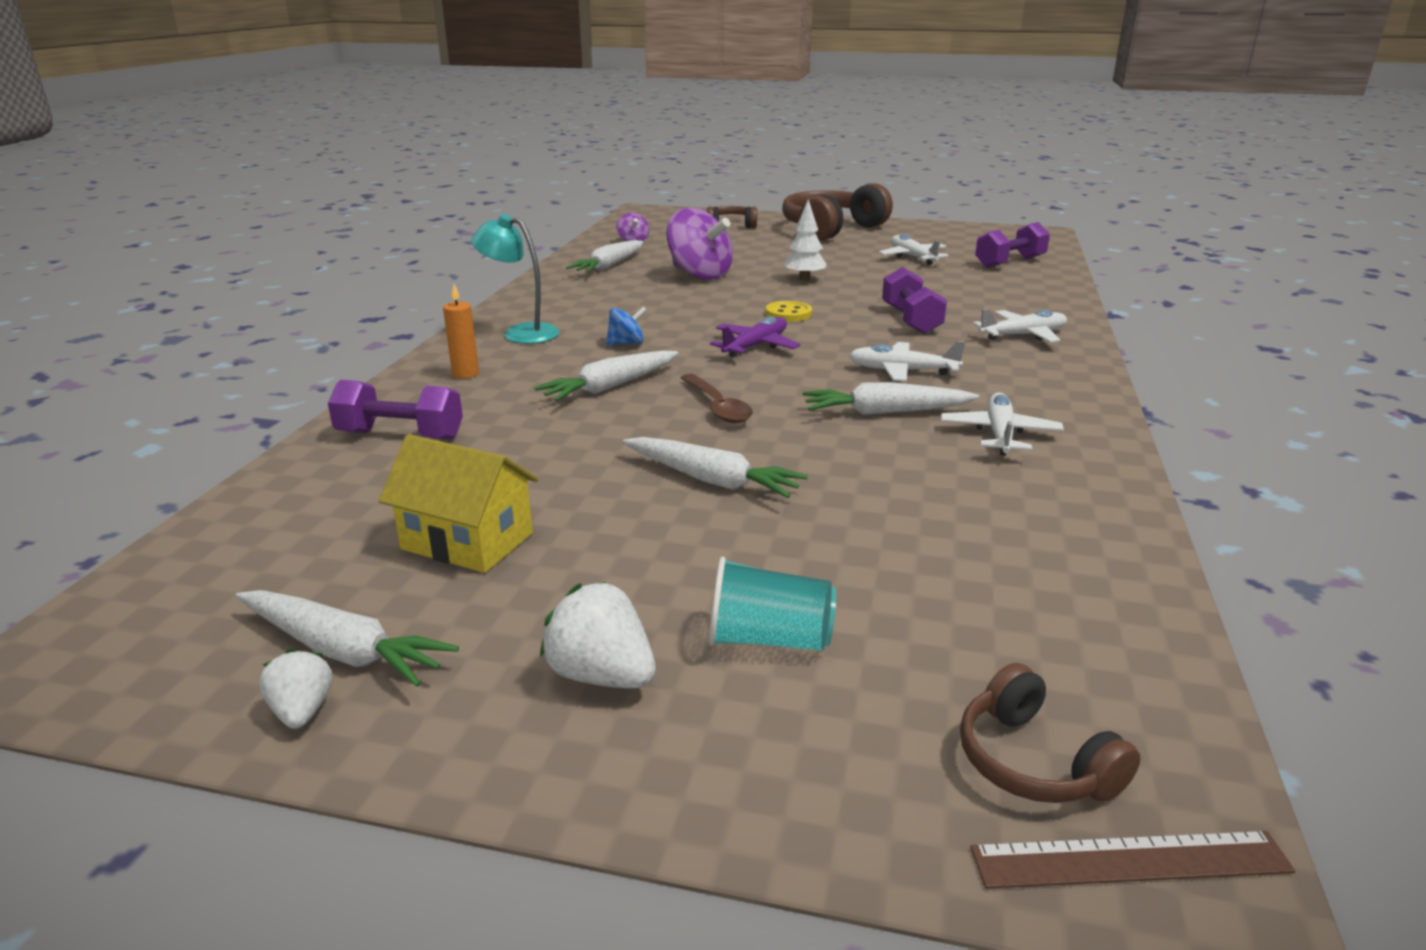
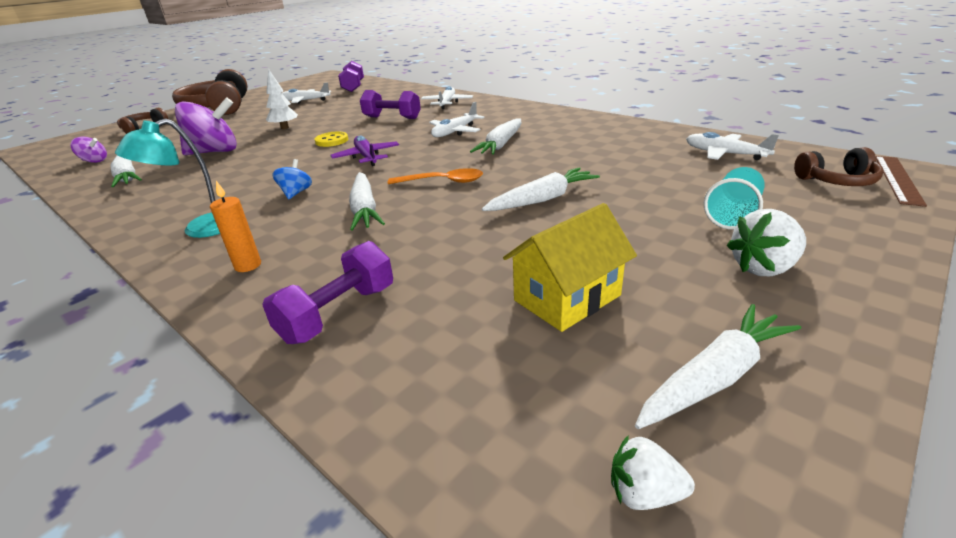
camera: 60 degrees left, 5 degrees up
(302, 711) = (804, 406): white strawberry -> white strawberry (644, 493)
(717, 407) = (442, 182): brown spoon -> orange spoon
(999, 434) = (551, 129): white plane -> white plane (724, 154)

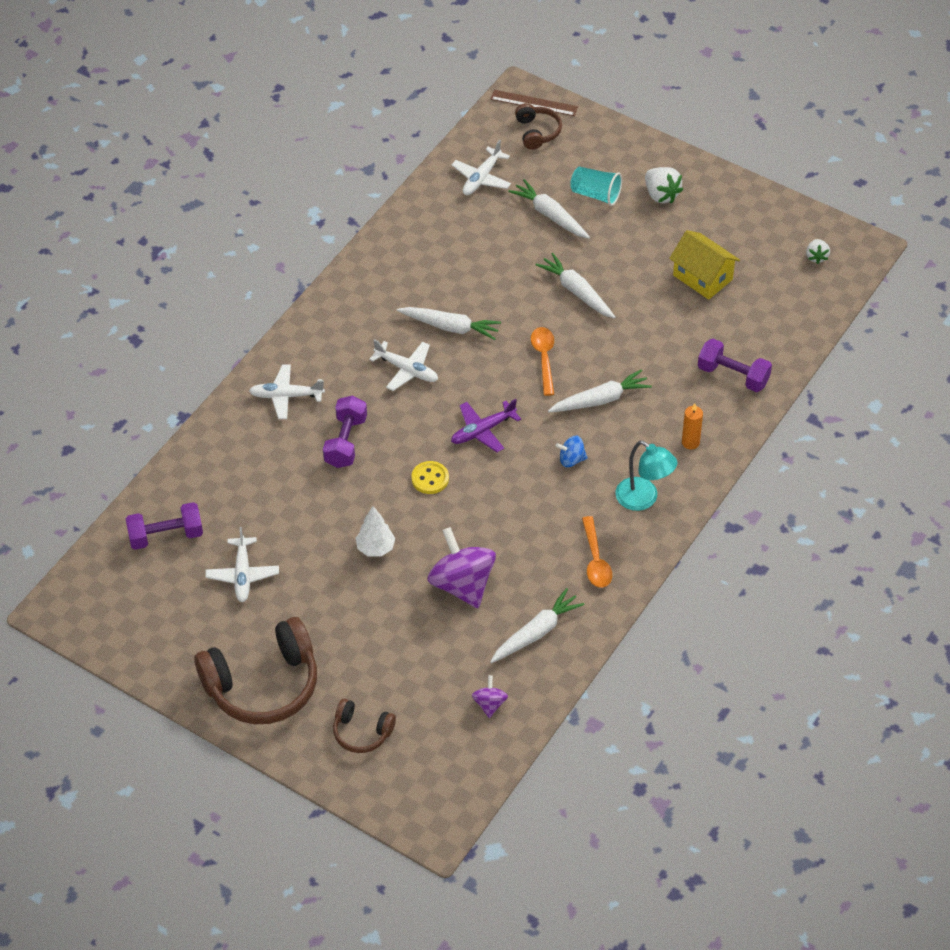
camera: 100 degrees left, 20 degrees up
(161, 202) = (595, 560): none -> orange spoon
(715, 377) = (753, 229): white carrot -> white carrot (550, 215)

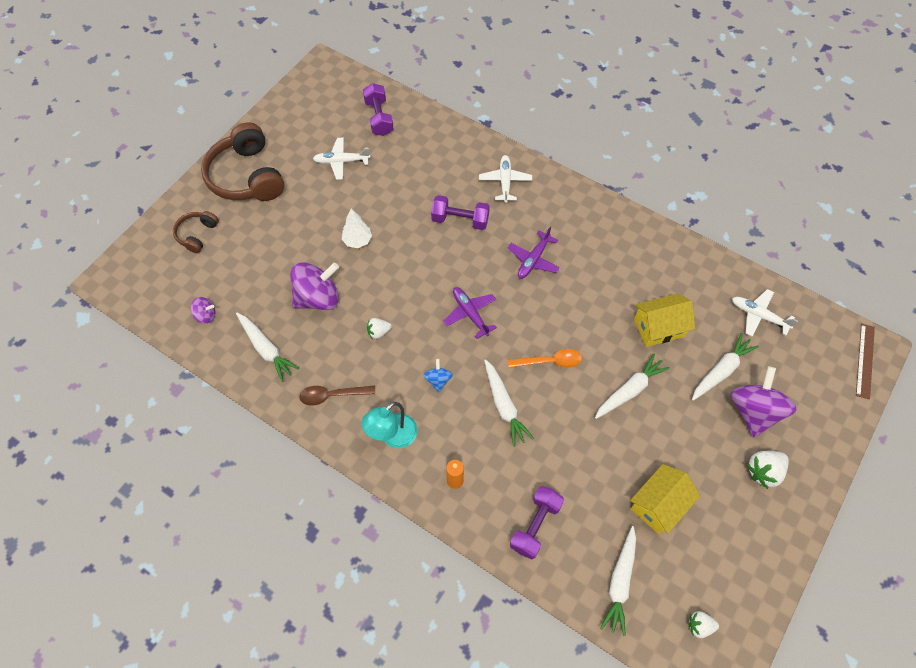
camera: 90 degrees right, 10 degrees up
(407, 370) = (533, 260): white plane -> purple plane
(430, 479) = (422, 276): yellow button -> none
(450, 327) = (581, 291): white carrot -> white carrot (620, 582)
(498, 262) = (659, 327): none -> yellow house
(510, 519) = (378, 332): none -> white strawberry
(537, 132) = (827, 362): brown headphones -> none
(595, 560) = (332, 395): orange spoon -> brown spoon
(596, 194) = (754, 411): turquoise cup -> purple spinning top

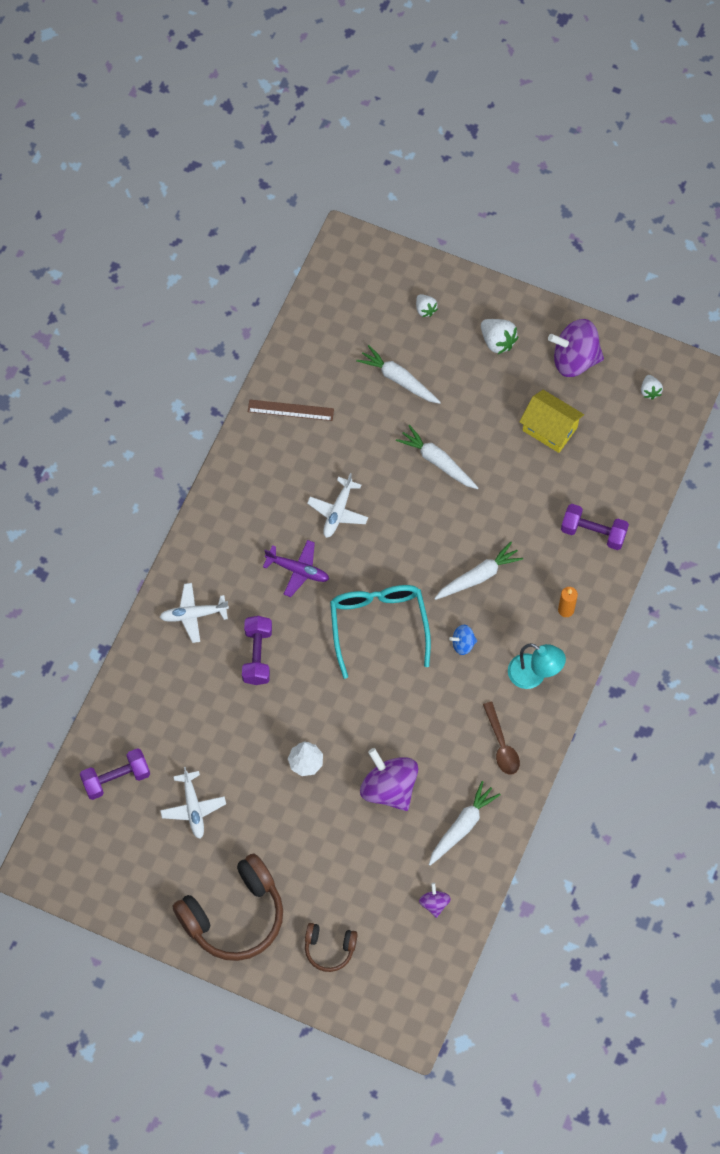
camera: 100 degrees left, 5 degrees up
(378, 332) = (419, 714): white strawberry -> white strawberry (425, 309)
(470, 314) = (378, 625): purple plane -> turquoise glasses
(549, 361) = (420, 539): orange spoon -> none
(620, 582) = (628, 456): white carrot -> none
(659, 327) = (360, 439): yellow house -> none
(754, 411) = (437, 350): purple spinning top -> purple spinning top (575, 359)
(758, 316) = (327, 346): white plane -> white plane (338, 512)
(865, 360) = (361, 251): brown ruler -> brown ruler (290, 410)

